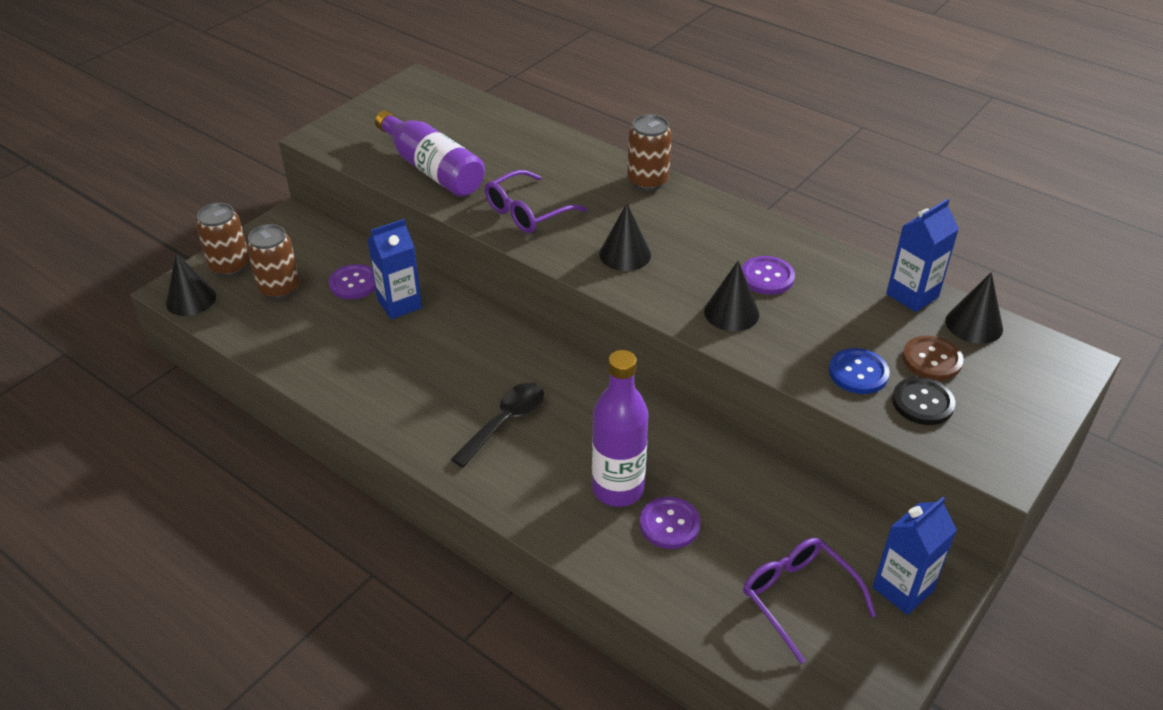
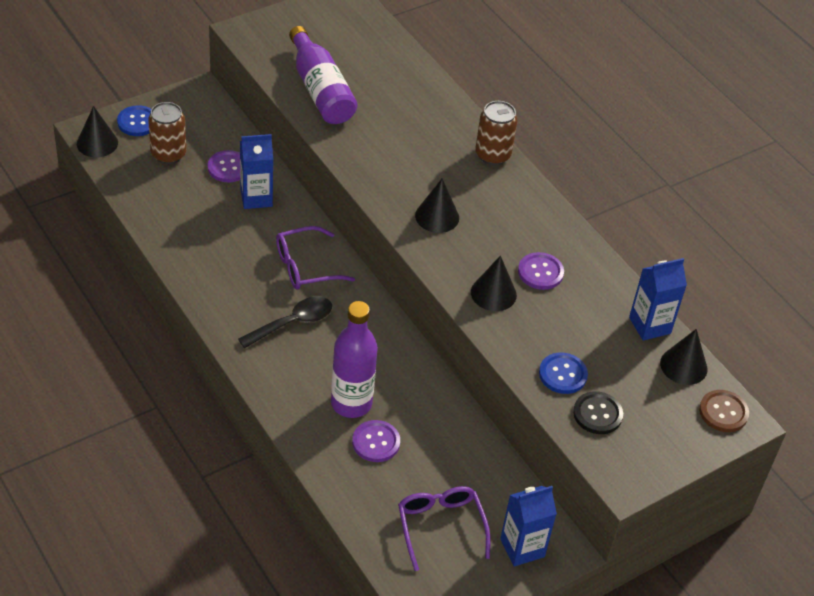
camera: 15 degrees right, 5 degrees up
(230, 266) = (137, 122): brown can -> blue button
(527, 212) = (378, 154): purple glasses -> purple glasses (305, 267)
(931, 360) = (628, 383): brown button -> brown button (723, 412)

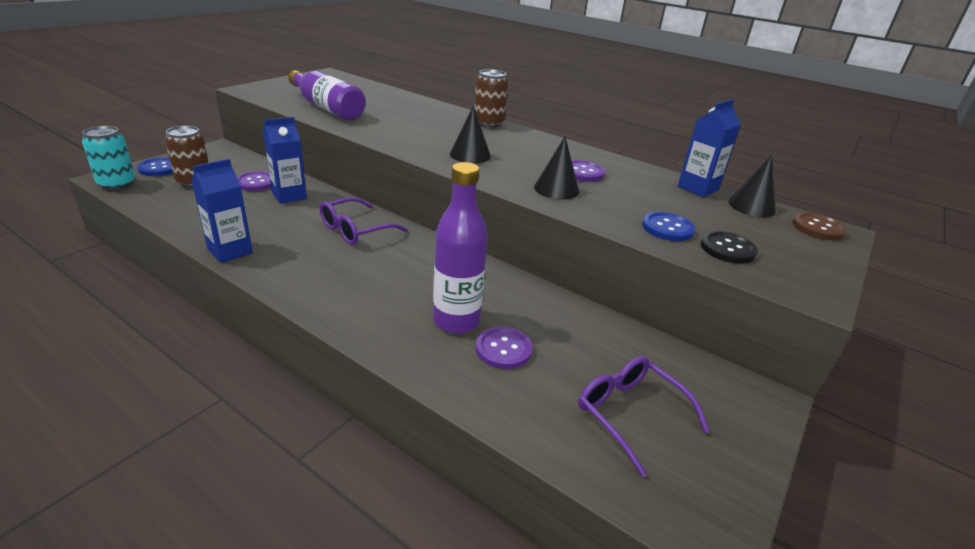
camera: 20 degrees left, 15 degrees down
(97, 143) = (117, 184): black cone -> turquoise can
(293, 323) = (361, 270): black spoon -> none
(522, 548) = (728, 409): blue carton -> blue carton (230, 251)

